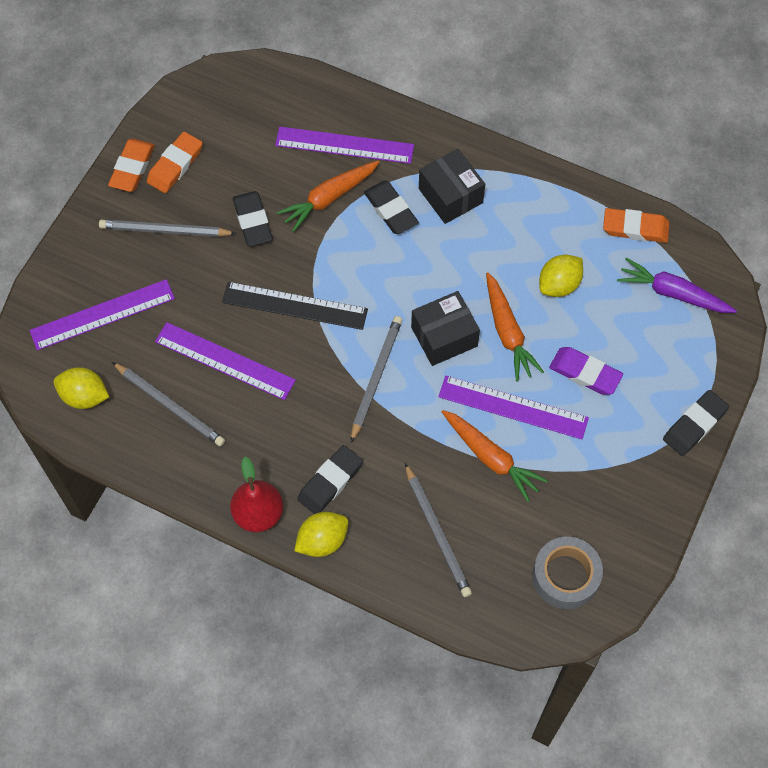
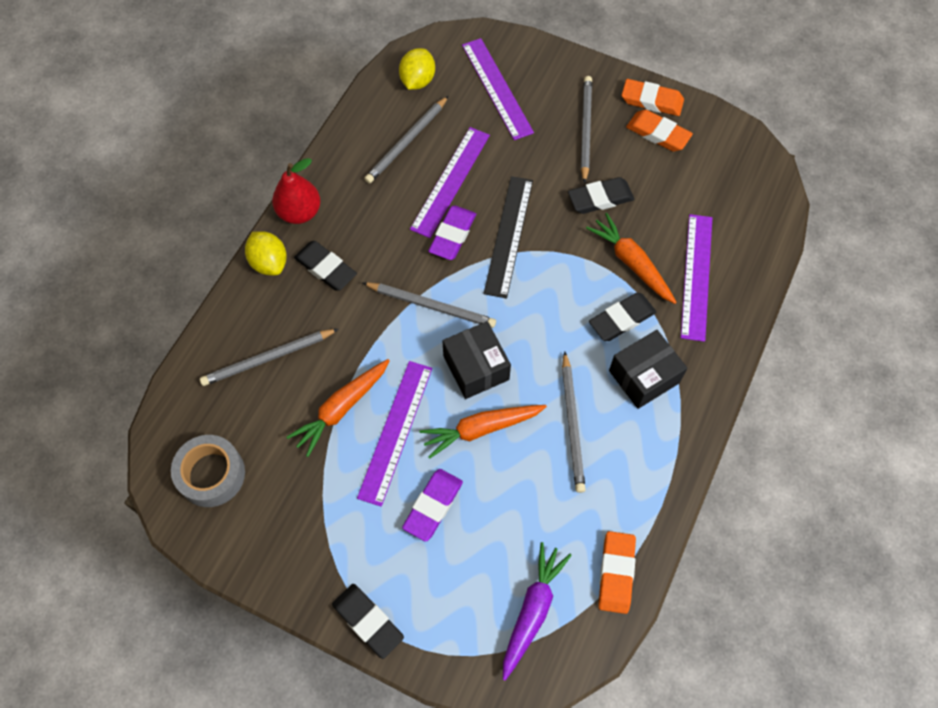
camera: 90 degrees right, 0 degrees up
(292, 358) = (452, 235): none -> purple eraser
(500, 256) = (572, 424): none -> grey pencil
(559, 285) = (539, 484): yellow lemon -> none

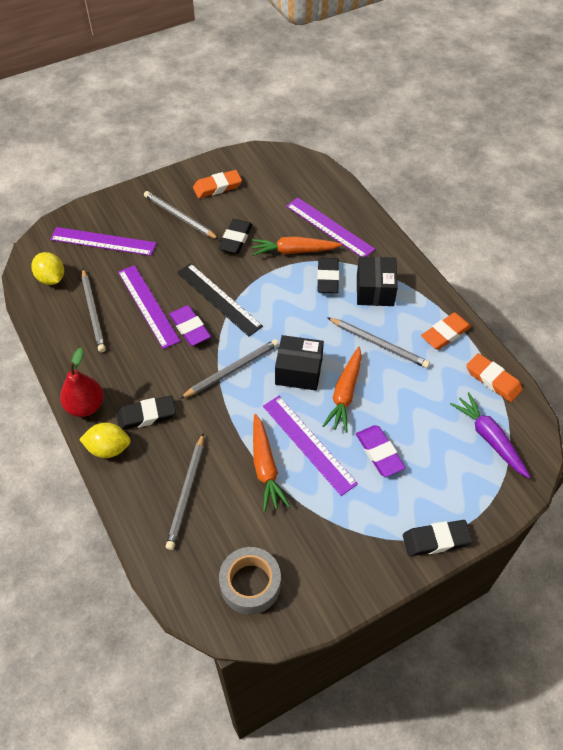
camera: 55 degrees left, 10 degrees down
(651, 101) = (192, 176): orange eraser -> orange eraser (445, 334)

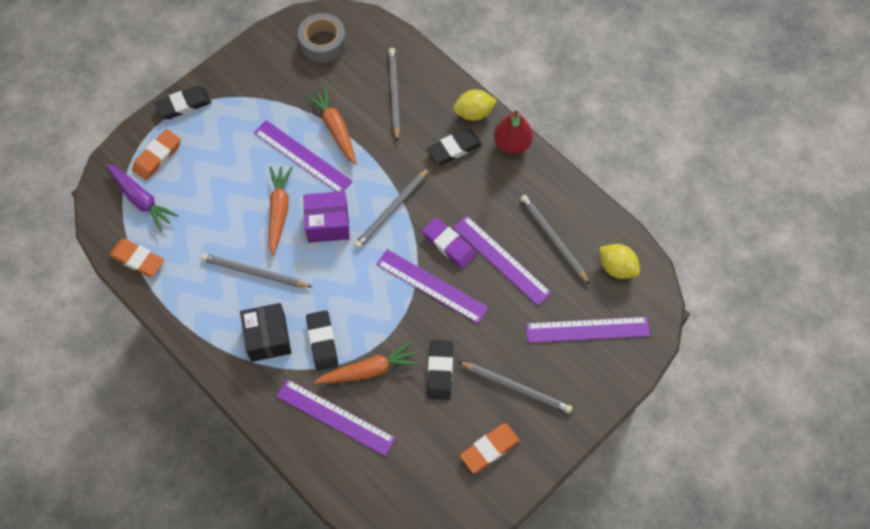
camera: 165 degrees right, 10 degrees up
(218, 299) = (432, 286): black ruler -> purple ruler
(298, 371) = (328, 223): black box -> purple box
(379, 453) = (239, 163): purple eraser -> none
(445, 334) = (187, 301): orange eraser -> orange eraser (157, 156)

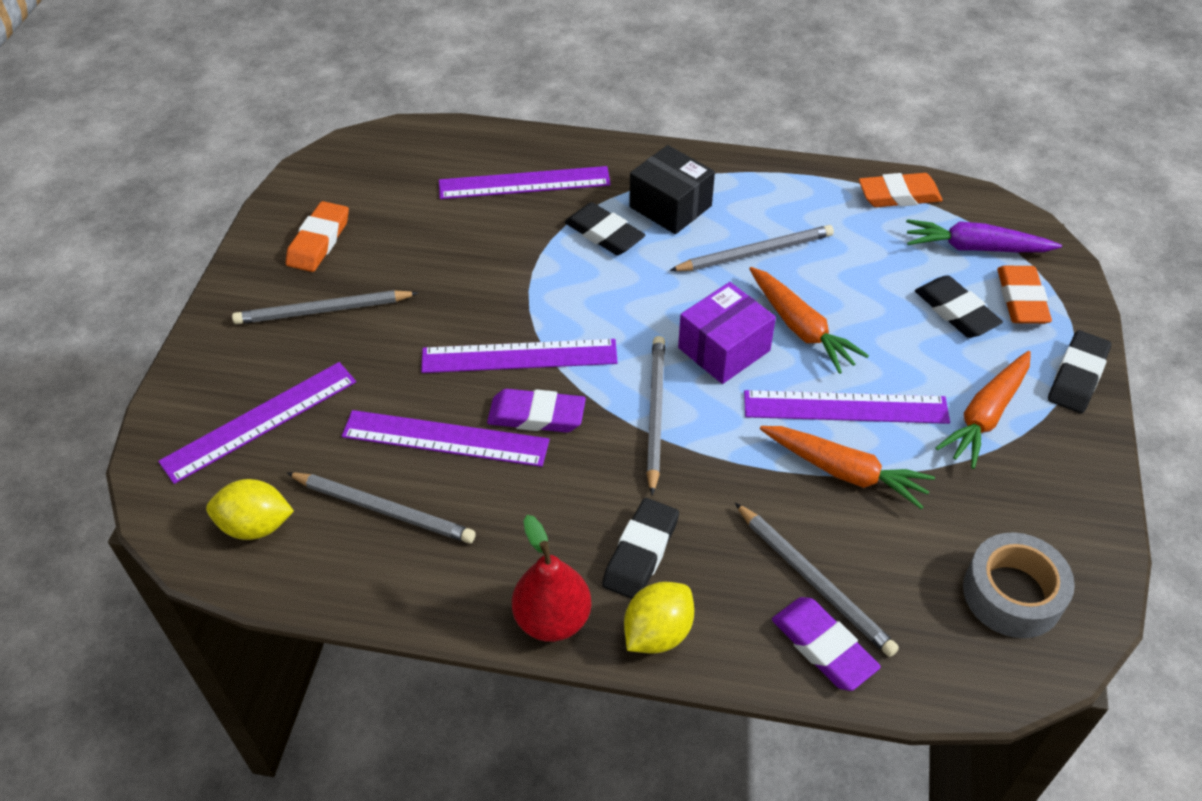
camera: 145 degrees right, 15 degrees down
(368, 370) = (524, 237): orange carrot -> orange carrot (985, 415)
(414, 69) = (823, 647): none -> purple eraser
(440, 371) = (435, 278): black eraser -> black eraser (956, 311)

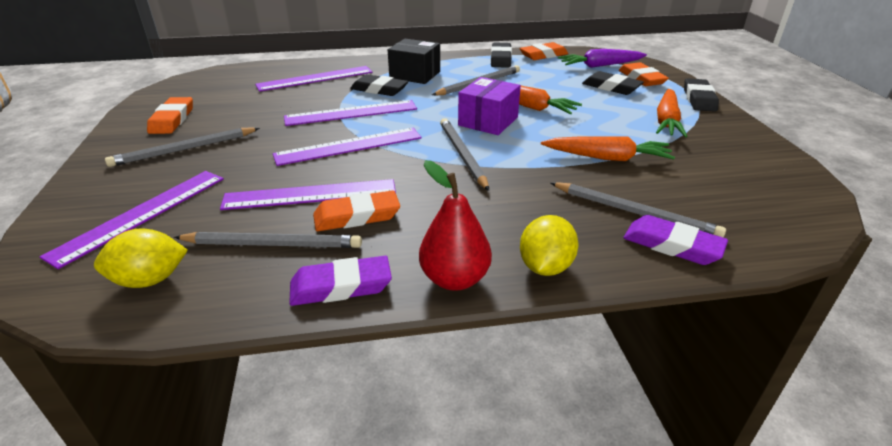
camera: 20 degrees left, 15 degrees down
(485, 491) = (357, 216): none -> orange eraser
(536, 415) = (377, 171): purple eraser -> purple eraser (341, 286)
(640, 552) = (500, 224): black eraser -> black eraser (500, 59)
(845, 407) = (583, 131): purple ruler -> purple ruler (351, 113)
(1012, 594) = (762, 191): grey tape -> none

